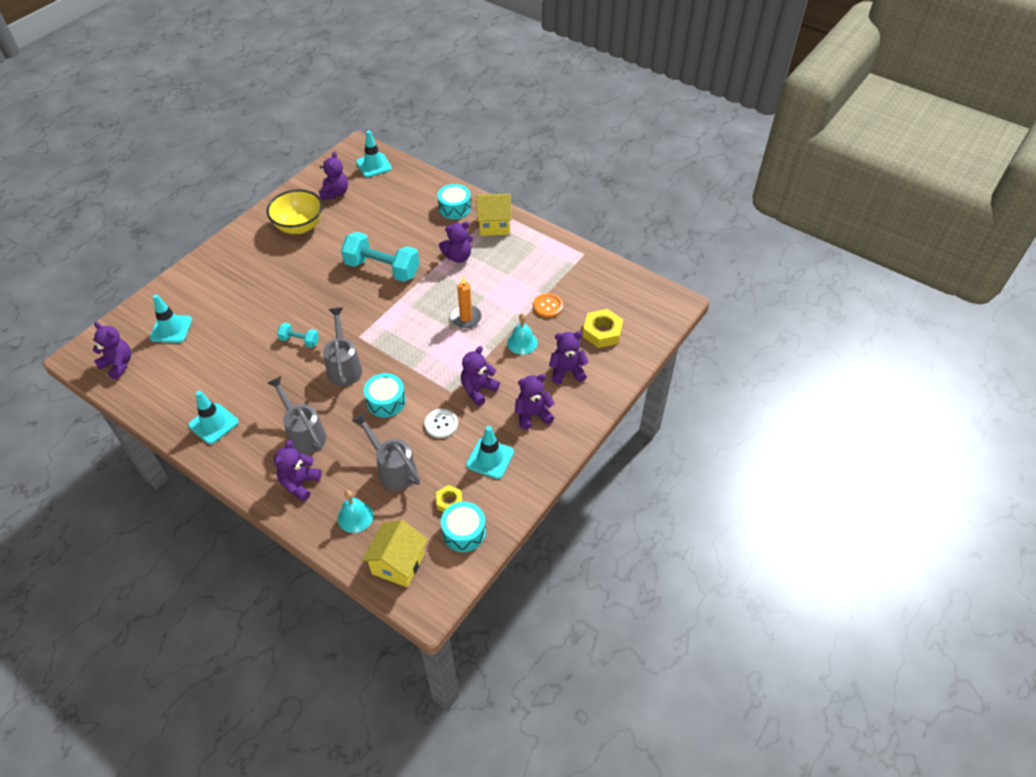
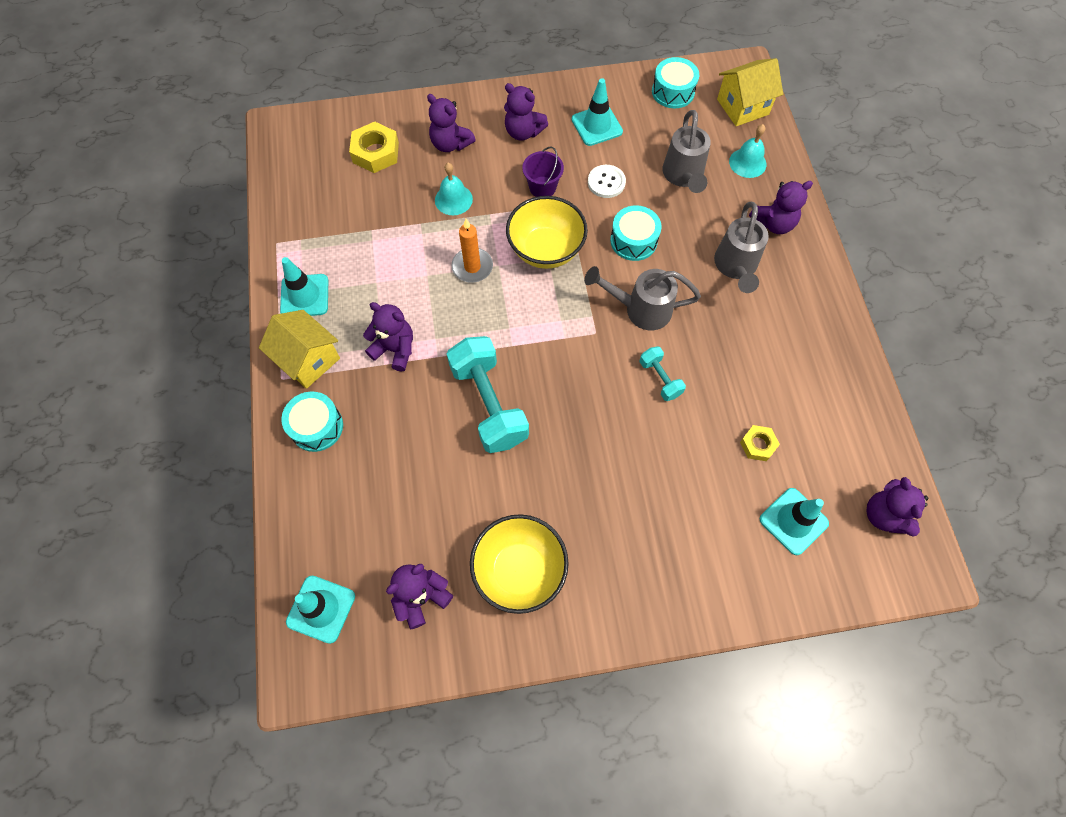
camera: 135 degrees left, 15 degrees up
(213, 424) = (816, 346): turquoise traffic cone -> turquoise traffic cone (304, 296)
(344, 366) = (640, 309): grey watering can -> grey watering can turned 60 degrees clockwise
(434, 356) = (546, 250): none -> yellow bowl
(449, 502) = (662, 119): yellow nut -> yellow nut (758, 445)
(478, 389) = (542, 187): purple teddy bear -> purple bucket
(548, 306) = (385, 215): orange button -> none

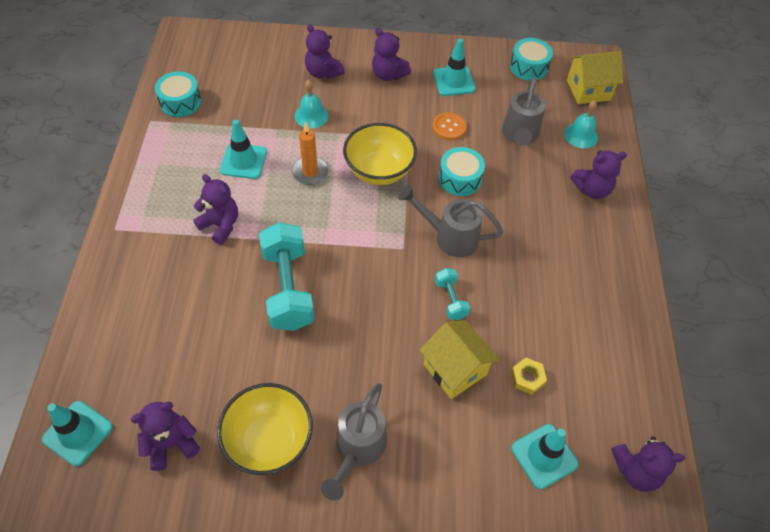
camera: 10 degrees right, 10 degrees down
(304, 296) = (158, 167): turquoise traffic cone -> turquoise traffic cone (243, 161)
(308, 360) = (143, 218): yellow house -> yellow house (455, 369)
(316, 426) = (130, 275): turquoise drum -> turquoise drum (180, 102)
(376, 152) = (257, 67): yellow nut -> none
(542, 187) = (391, 120): purple bucket -> none
(606, 182) = (449, 127): white button -> orange button
(735, 267) = (547, 219): grey watering can -> grey watering can (357, 450)
(884, 515) = (636, 471): purple teddy bear -> purple teddy bear turned 90 degrees counterclockwise

